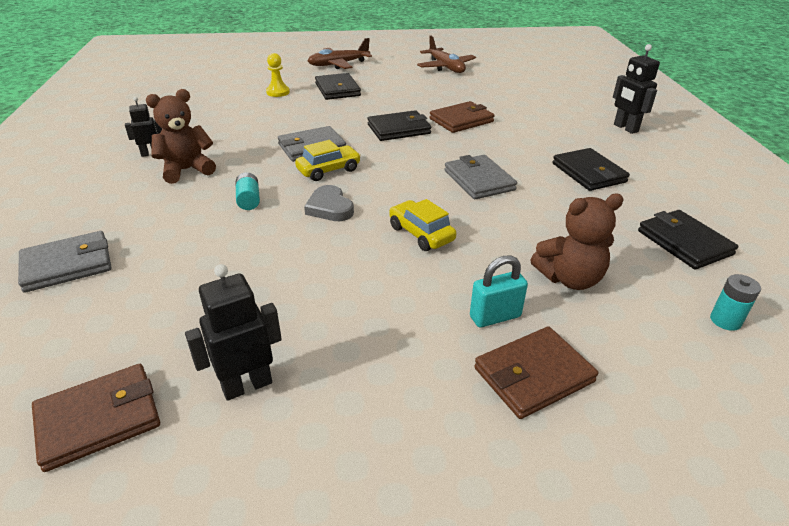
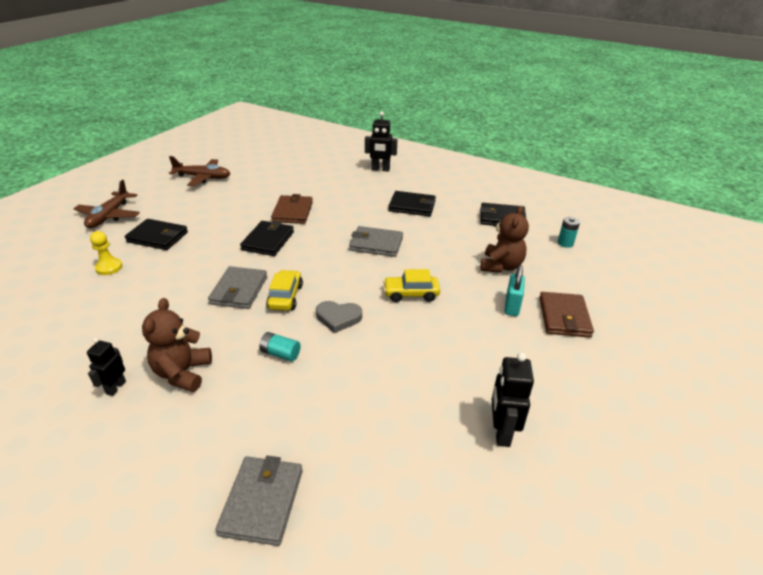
camera: 55 degrees left, 0 degrees up
(99, 419) = (486, 523): brown wallet -> none

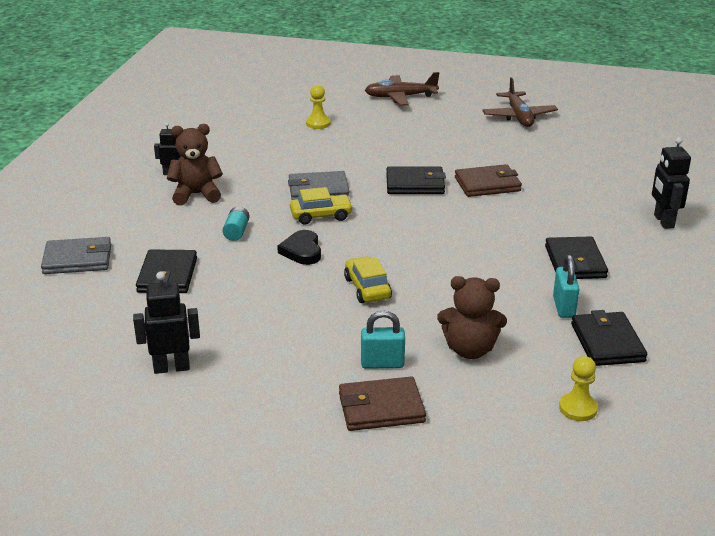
camera: 75 degrees right, 5 degrees down
(157, 237) = (380, 129): black wallet -> black wallet (167, 275)
(338, 318) = (302, 251): grey heart -> black heart
(376, 244) = (456, 250): grey wallet -> none
(461, 222) = (564, 307): none -> turquoise padlock
(565, 243) = (578, 408): turquoise battery -> yellow pawn

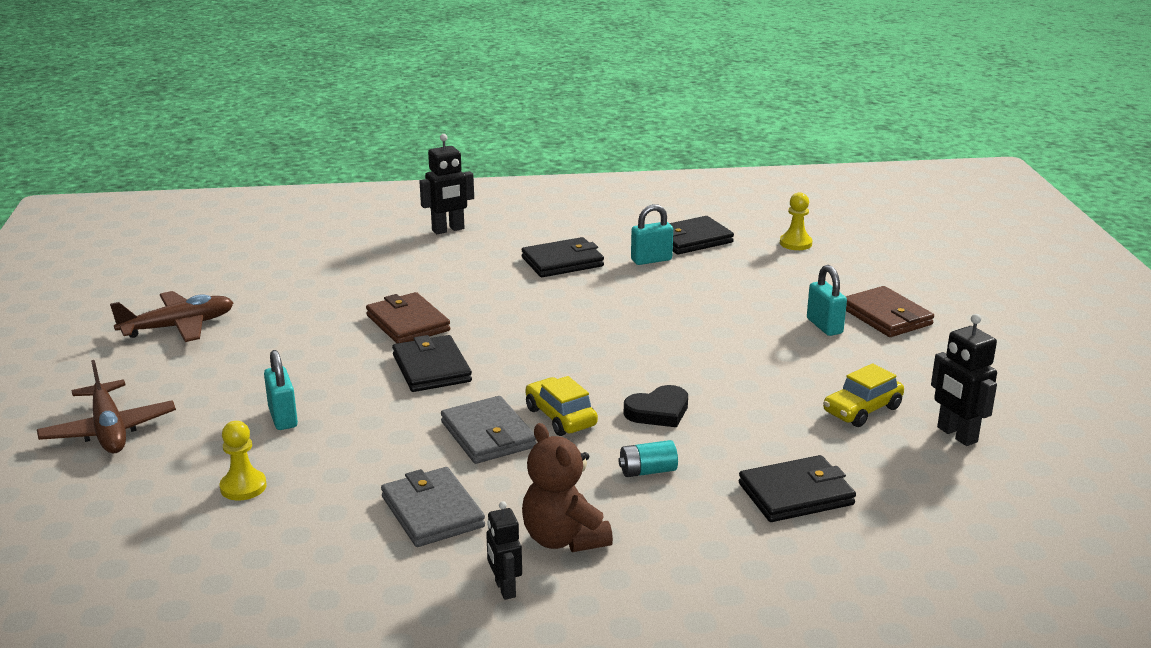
camera: 110 degrees left, 5 degrees down
(77, 259) = (828, 588): grey wallet -> grey wallet (432, 512)
(367, 288) = (704, 356): yellow car -> yellow car (862, 410)
(382, 137) = (283, 418): none -> turquoise padlock
(470, 349) = (760, 291): brown teddy bear -> none

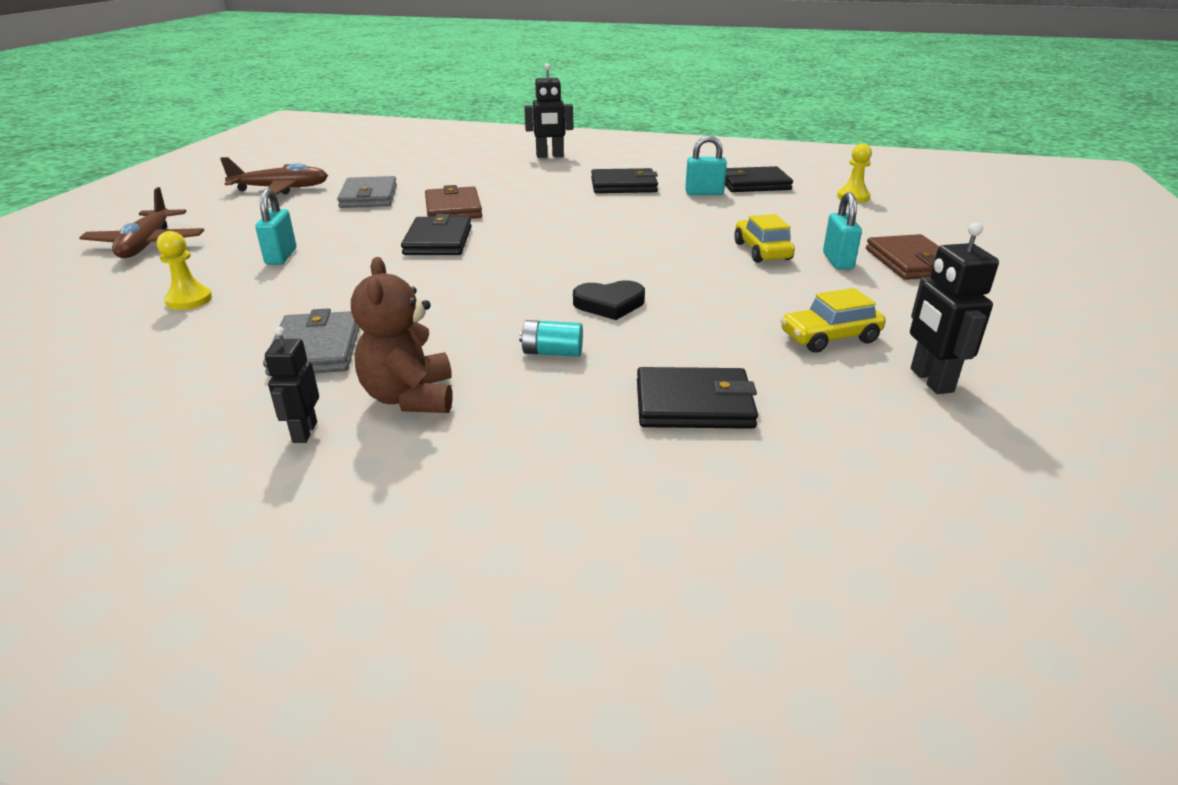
camera: 20 degrees right, 5 degrees up
(488, 435) = (433, 296): grey wallet -> grey wallet (369, 197)
(560, 417) = (512, 294): yellow car -> yellow car (762, 251)

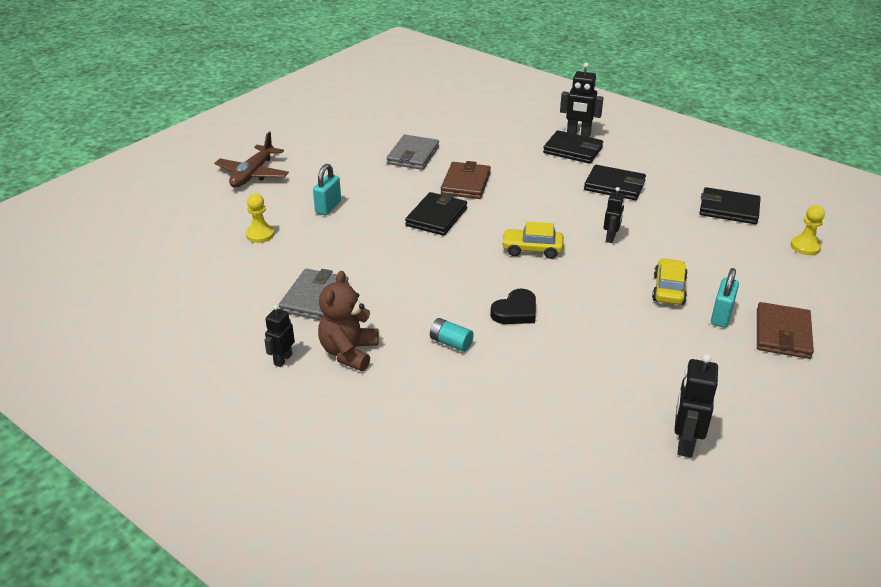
camera: 25 degrees right, 5 degrees up
(281, 189) = (357, 132): brown plane -> none
(609, 304) = (515, 311): black heart -> black heart turned 60 degrees counterclockwise
(659, 223) = (611, 238): none -> black robot
(694, 404) = (510, 410): black wallet -> black wallet (573, 150)
(704, 193) = (675, 211): turquoise padlock -> none
(829, 338) = (646, 386): yellow car -> yellow car (532, 249)

